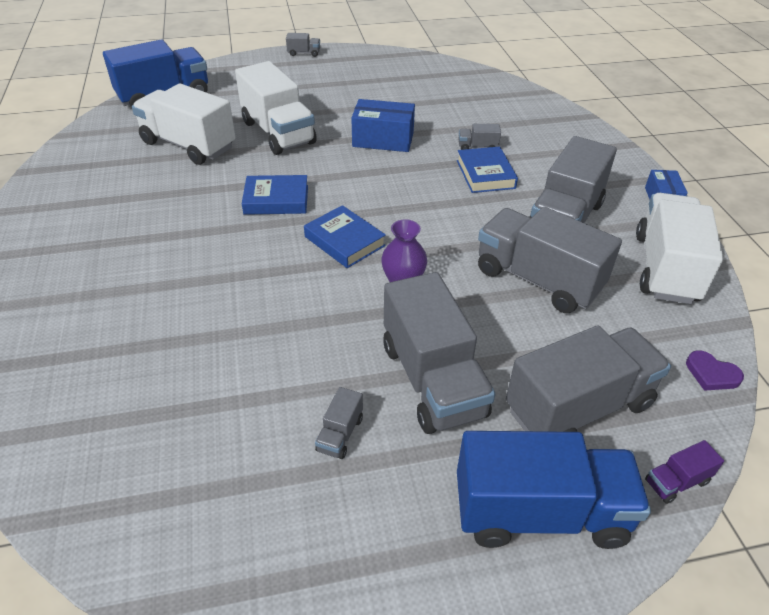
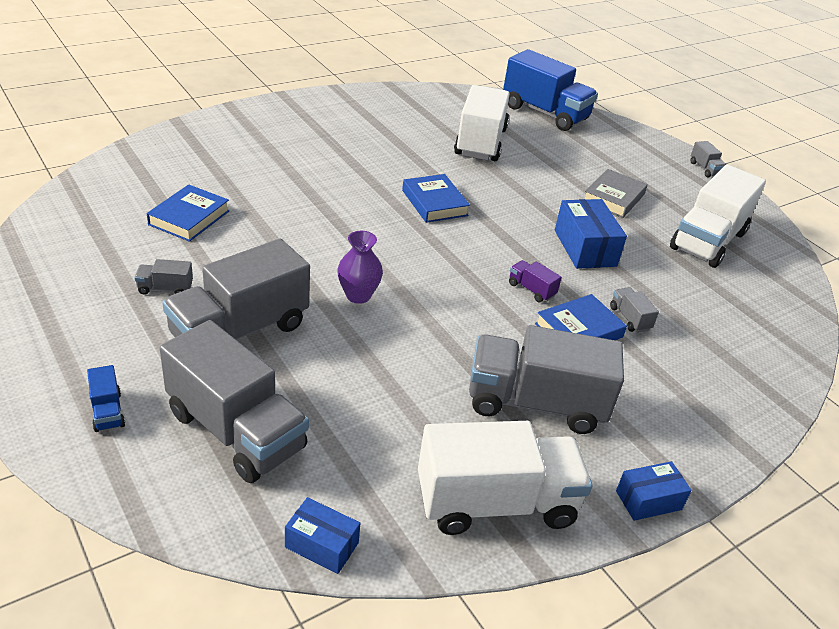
camera: 65 degrees right, 5 degrees down
(278, 133) = (540, 183): white truck -> white truck (708, 241)
(320, 105) = (613, 198): none -> grey book
(344, 241) = (399, 251): blue book -> blue book (189, 218)
(537, 280) = (412, 388): grey truck -> none
(540, 512) = (107, 411): blue truck -> blue truck, size x0.41
(676, 481) = (159, 509): purple truck -> purple truck (531, 290)
(711, 374) = (321, 545): purple heart -> blue box

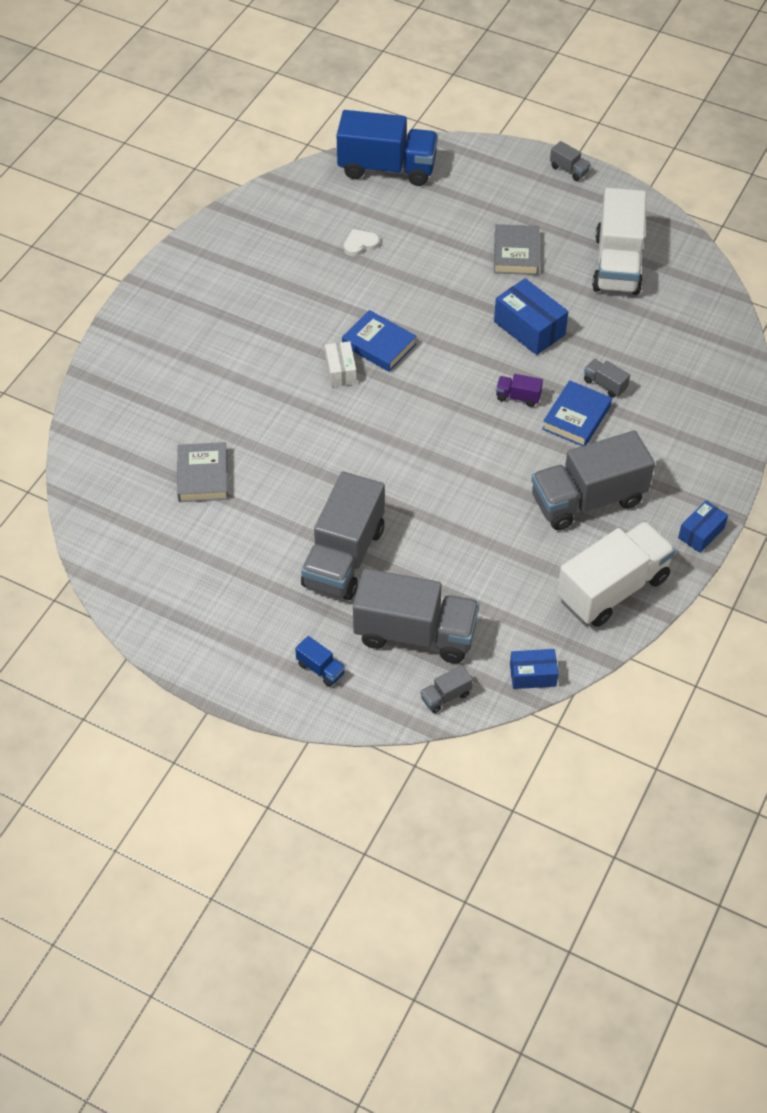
camera: 25 degrees left, 15 degrees up
(165, 288) = (255, 553): grey truck -> grey truck (445, 696)
(189, 218) = (203, 476): blue book -> grey book
(358, 295) = (399, 477): purple vase -> none
(383, 205) = (341, 371): none -> white box
(480, 142) = (360, 244): white truck -> white heart

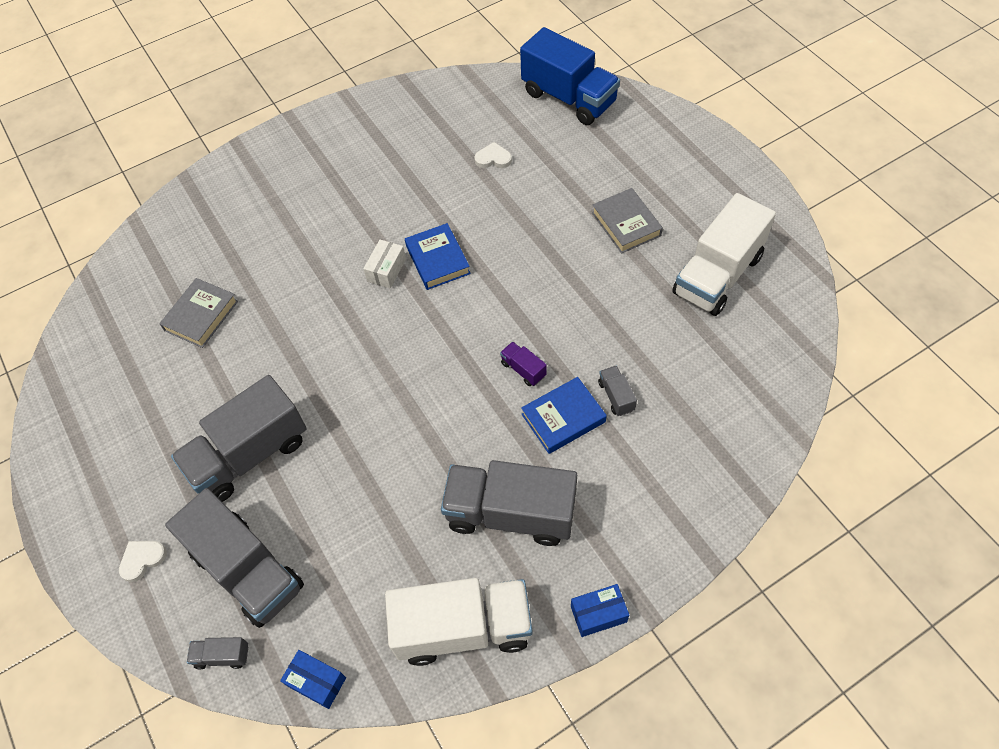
camera: 35 degrees right, 5 degrees up
(320, 669) = (142, 559): blue truck -> white heart
(516, 254) = (626, 224): grey book -> grey book turned 60 degrees counterclockwise
(529, 328) = (584, 304): blue box -> none
(569, 170) = (736, 162): grey truck -> none

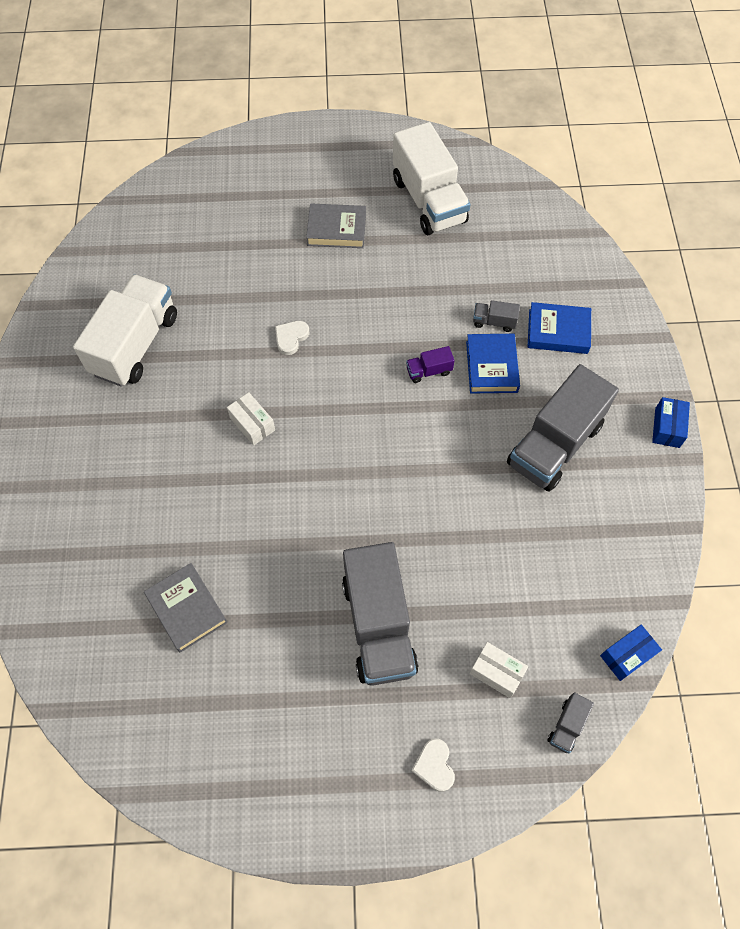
camera: 65 degrees left, 5 degrees up
(248, 570) = (496, 672): grey truck -> white box
(437, 260) = (271, 379): blue book -> blue book (558, 331)
(463, 628) = (634, 524): white truck -> white truck (135, 344)
(493, 158) = (190, 283): white heart -> white heart (291, 338)
(569, 98) = (168, 196): blue truck -> none

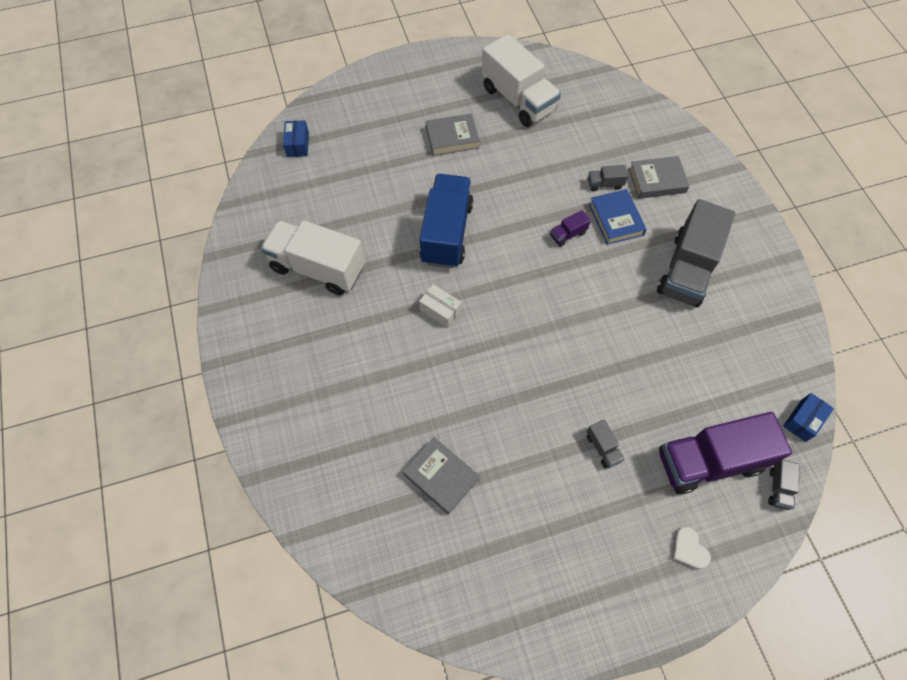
camera: 15 degrees left, 0 degrees up
(135, 344) = (318, 268): white truck -> white truck turned 75 degrees counterclockwise
(291, 338) = (447, 233): white heart -> blue truck
(378, 625) = (603, 448): grey truck -> grey truck, size x0.41
(496, 672) = (709, 461): white box -> purple truck
(558, 331) = (657, 180): blue book -> grey book
(667, 427) = (767, 236): blue box -> blue box (298, 144)

